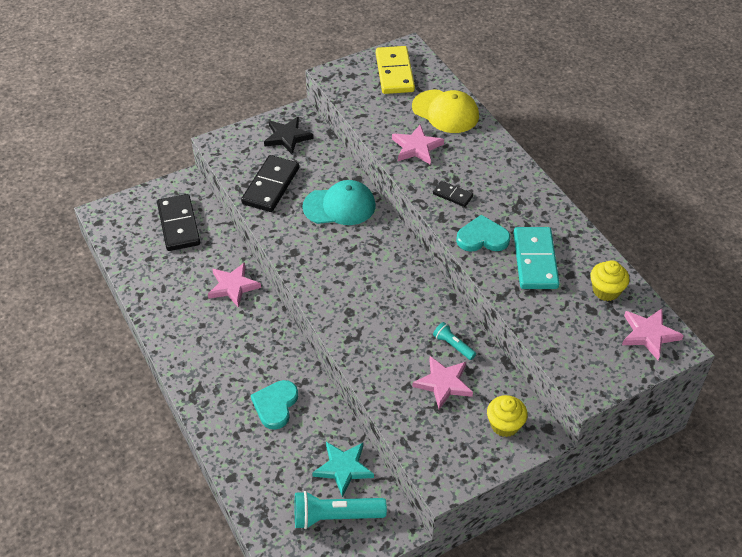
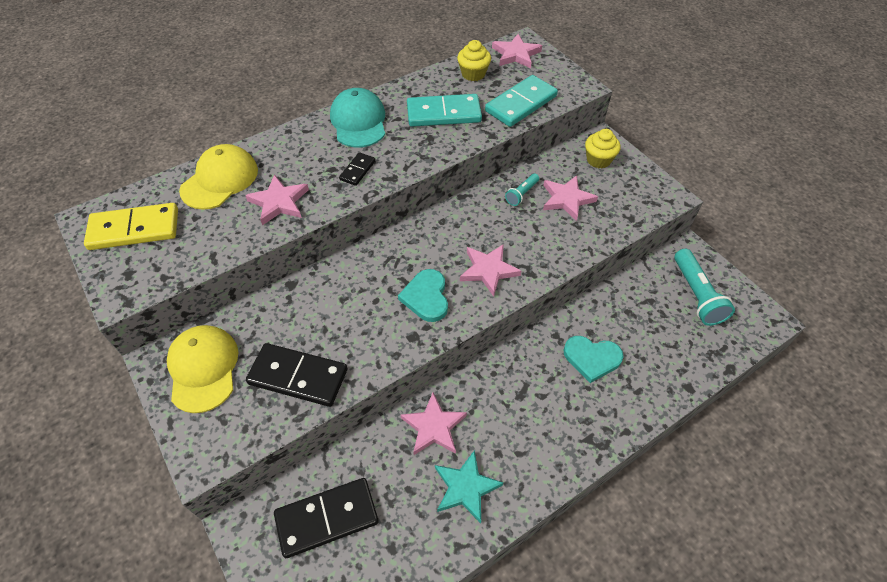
camera: 95 degrees left, 5 degrees up
(287, 137) = (203, 369): black star -> yellow cap
(339, 206) = (337, 298): turquoise cap -> turquoise cap (358, 121)
(343, 468) = (645, 293): turquoise star -> turquoise star (466, 488)
(356, 308) = (488, 270): none -> pink star
(482, 237) = (417, 148): turquoise heart -> turquoise heart (426, 297)
(553, 327) = (521, 104): none -> turquoise domino

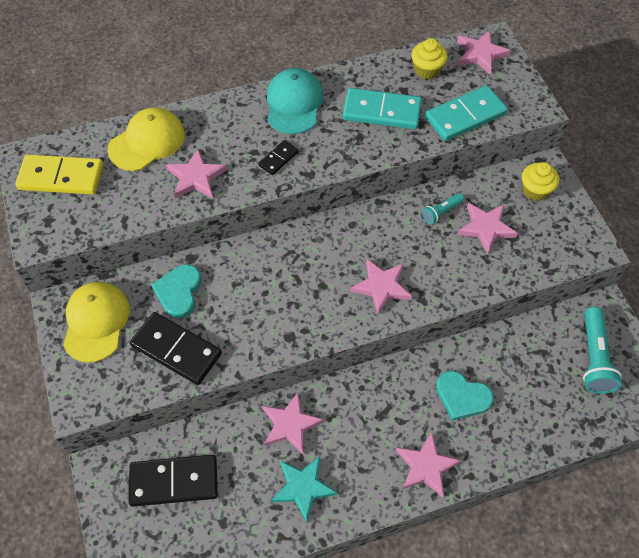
camera: 15 degrees right, 5 degrees up
(426, 297) = (313, 300): turquoise heart -> turquoise heart (179, 292)
(581, 433) = (426, 466): none -> pink star

